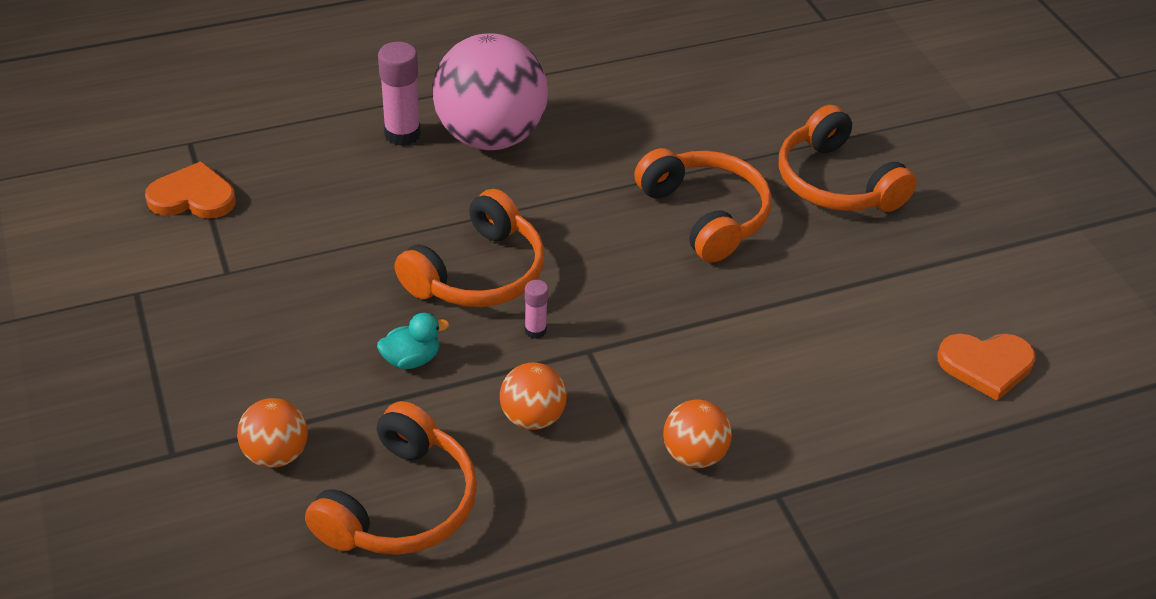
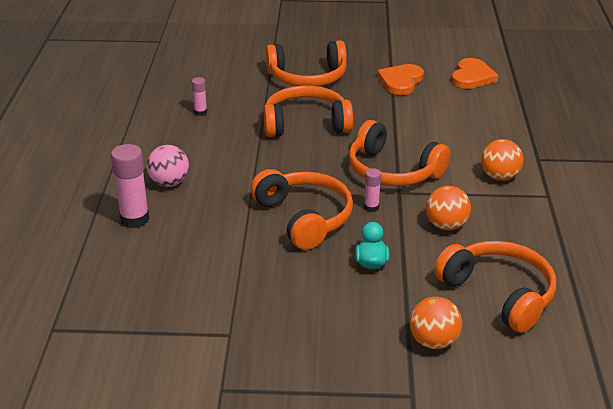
camera: 65 degrees left, 10 degrees down
(193, 197) = (125, 338): orange heart -> orange heart (401, 81)
(490, 137) = (169, 183): pink ball -> pink ball, size x0.49
(638, 331) = (392, 171): none -> orange headphones
(666, 112) = (200, 112): none -> pink glue stick

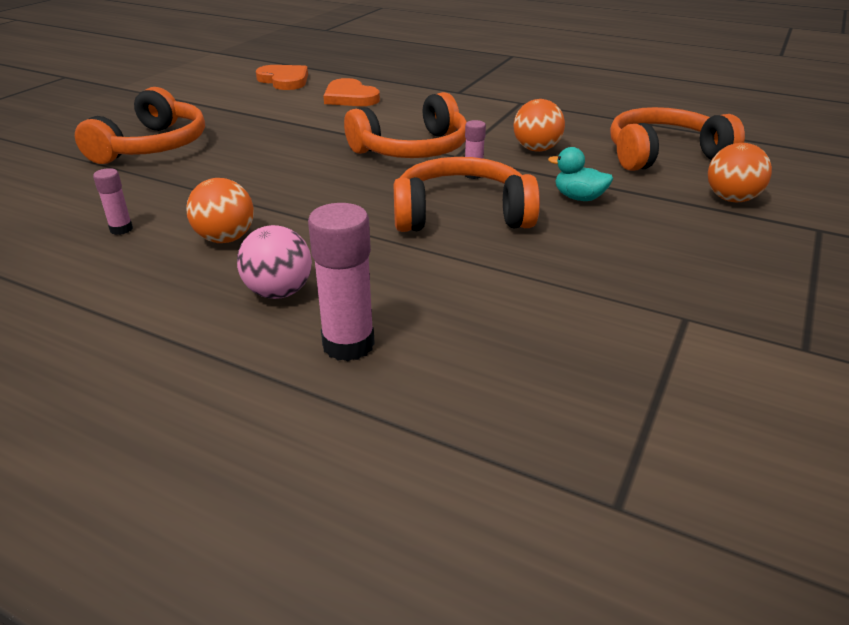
camera: 65 degrees left, 0 degrees up
(306, 124) = (257, 169): orange headphones -> none
(401, 81) = (243, 107): orange heart -> orange heart (350, 97)
(499, 177) = (473, 111): orange ball -> orange ball (225, 239)

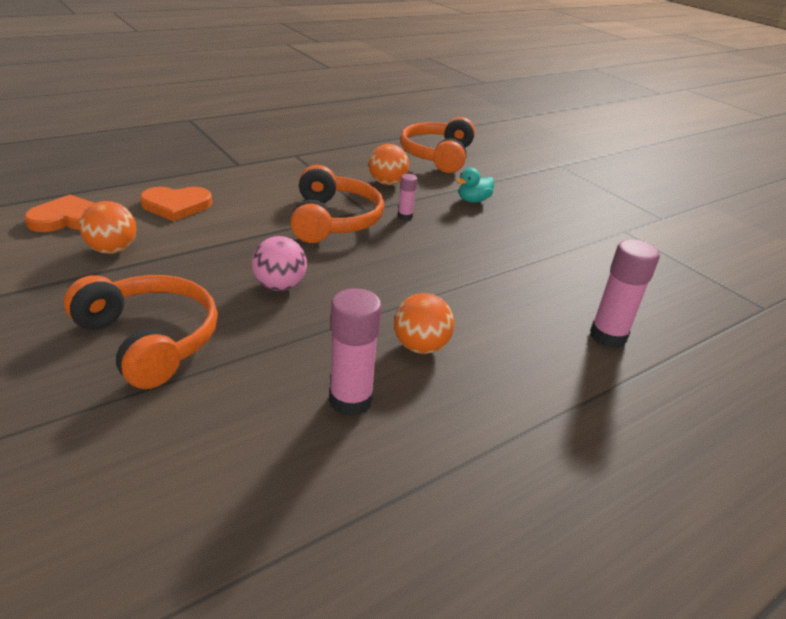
camera: 65 degrees left, 0 degrees up
(121, 229) = (350, 400): pink glue stick -> pink glue stick, size x1.86
(279, 292) = (526, 344): pink ball -> pink ball (280, 286)
(461, 214) = (463, 242): orange headphones -> none
(731, 199) = (511, 167): orange ball -> orange ball (112, 250)

